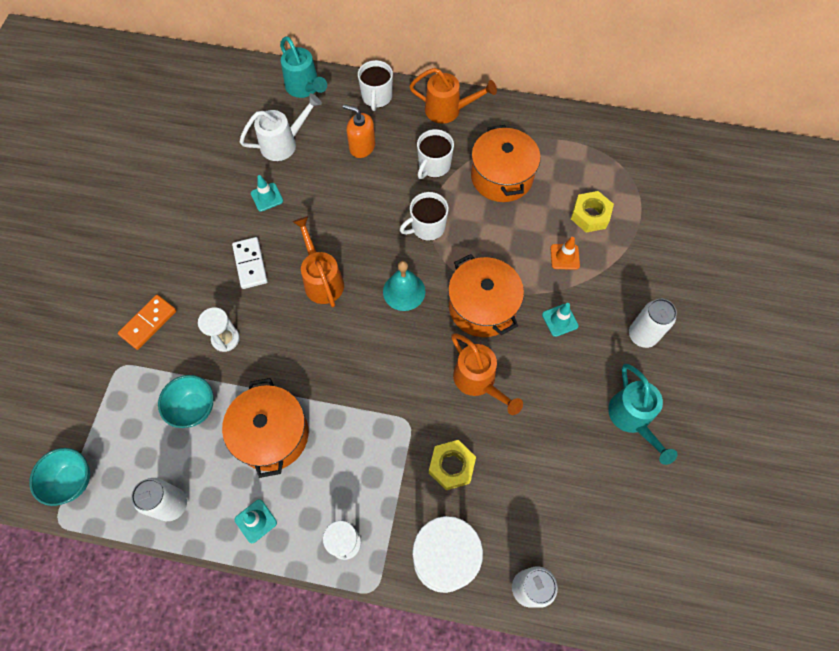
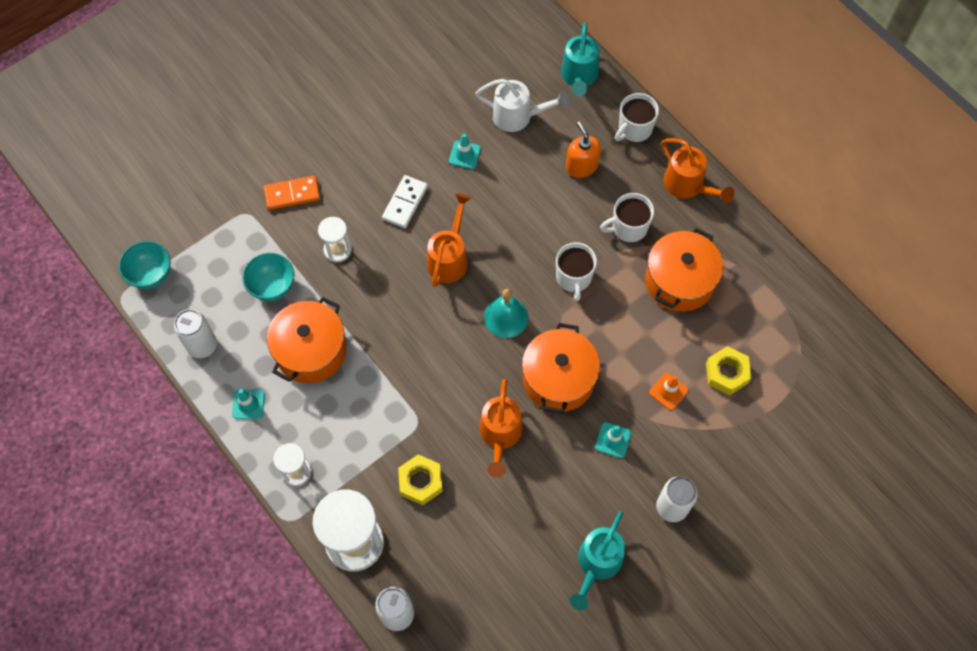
camera: 40 degrees right, 0 degrees up
(427, 227) = (573, 278): white mug -> white mug turned 105 degrees counterclockwise

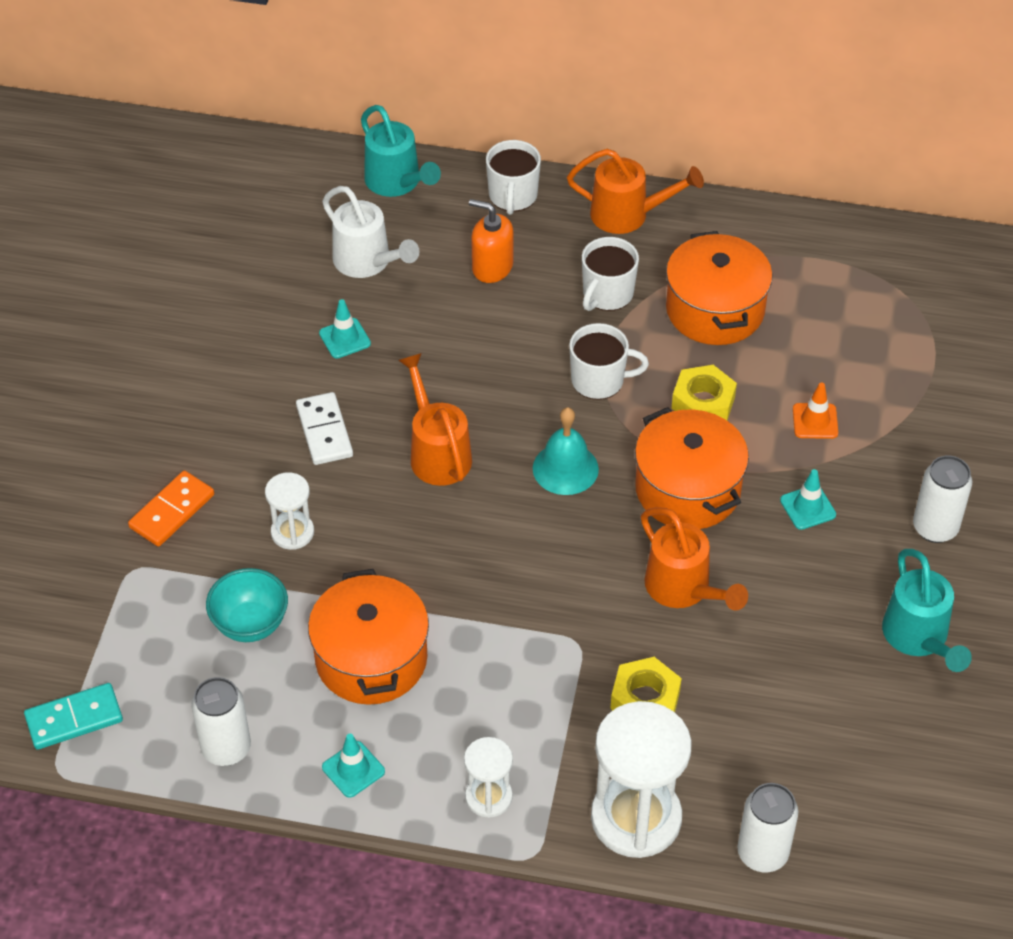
camera: 40 degrees left, 15 degrees down
(151, 275) = (74, 718): turquoise bowl -> turquoise domino
(518, 116) = (367, 262): white watering can -> white watering can turned 75 degrees clockwise
(573, 278) = (599, 380): white mug -> white mug turned 45 degrees counterclockwise
(726, 373) = (855, 364): yellow nut -> yellow nut (703, 403)

